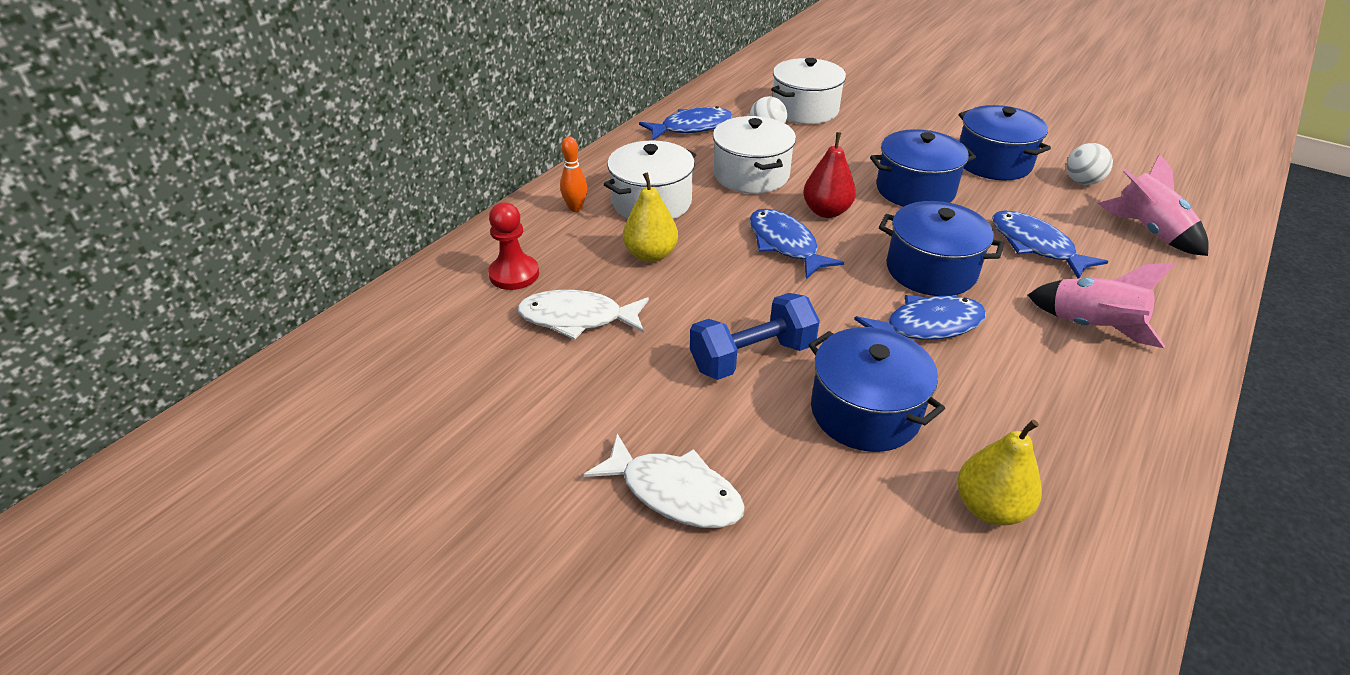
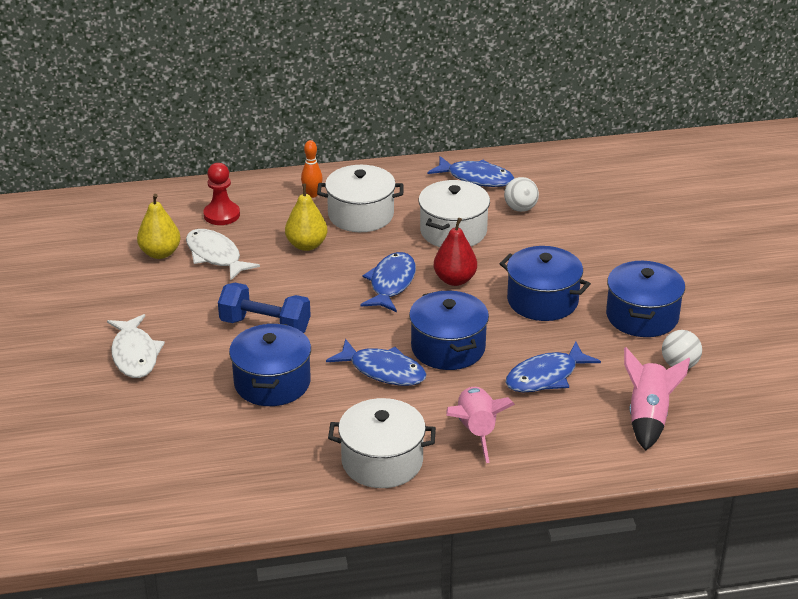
camera: 45 degrees right, 5 degrees down
(805, 110) = (583, 206): white pot -> white pot (382, 461)
(989, 507) = (251, 452): yellow pear -> yellow pear (160, 253)
(1035, 246) = (546, 376): blue fish -> blue fish turned 135 degrees counterclockwise

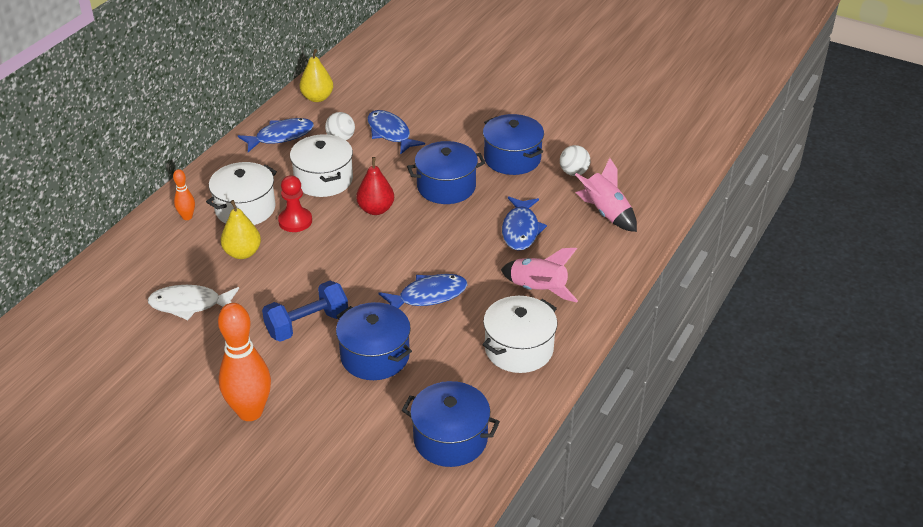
camera: 50 degrees left, 5 degrees up
(135, 354) = (250, 412): white fish -> orange bowling pin
(160, 253) = (143, 332): yellow pear -> yellow pear (317, 98)
(221, 215) = (143, 274): red pawn -> red pawn (295, 221)
(391, 283) = (341, 239): blue fish -> blue fish (390, 133)
(448, 348) = (441, 253): blue pot -> blue pot (450, 439)

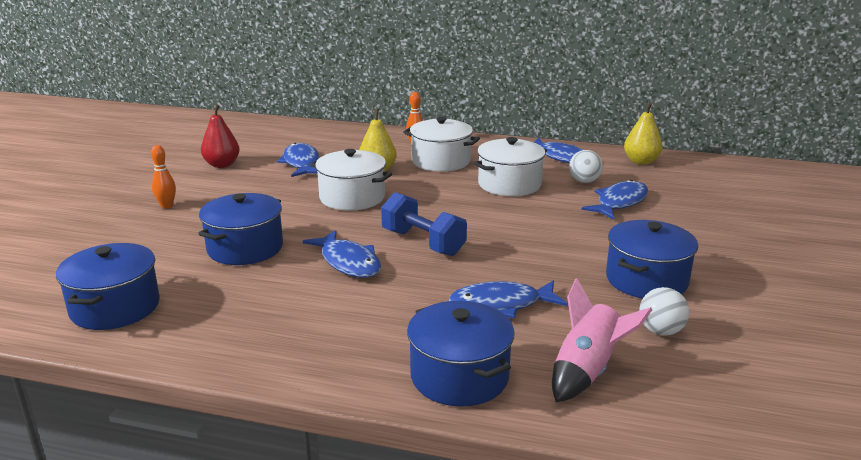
camera: 75 degrees right, 15 degrees down
(190, 304) = (301, 163): white fish -> blue fish
(250, 412) = (167, 206): orange bowling pin -> orange bowling pin, size x0.48
(295, 221) = (436, 182): red pawn -> none
(307, 324) = (286, 210): blue dumbbell -> blue dumbbell (423, 243)
(376, 209) = (479, 215): red pear -> red pear (222, 165)
(446, 187) = (550, 246): blue pot -> blue pot (459, 376)
(519, 349) = (268, 332): white pot -> white pot (352, 197)
(538, 290) = (385, 332): pink rocket -> none

